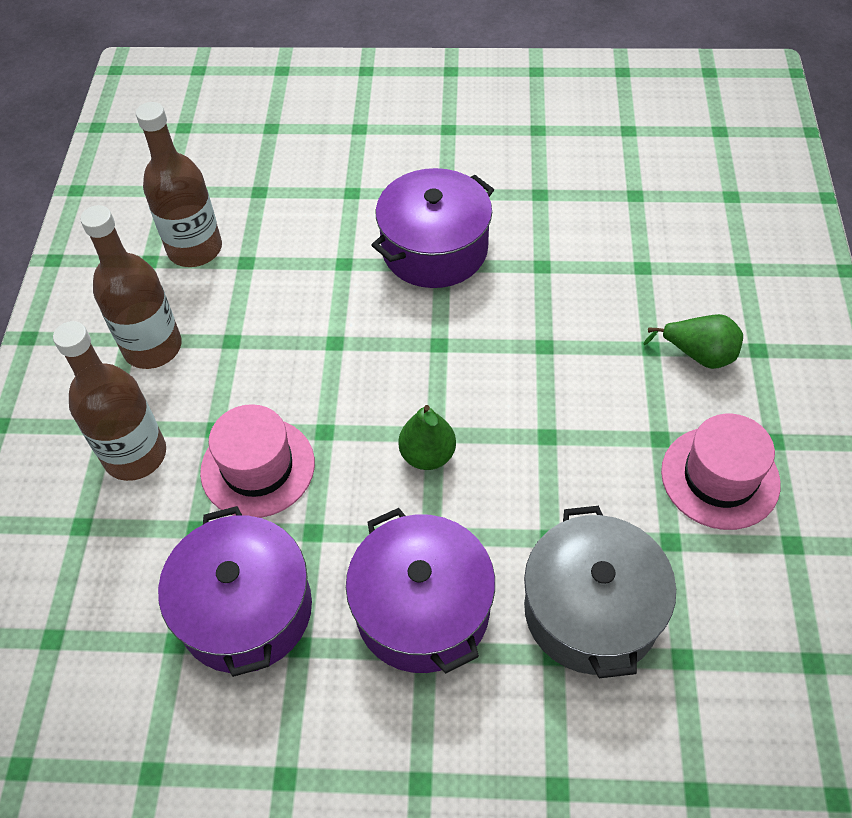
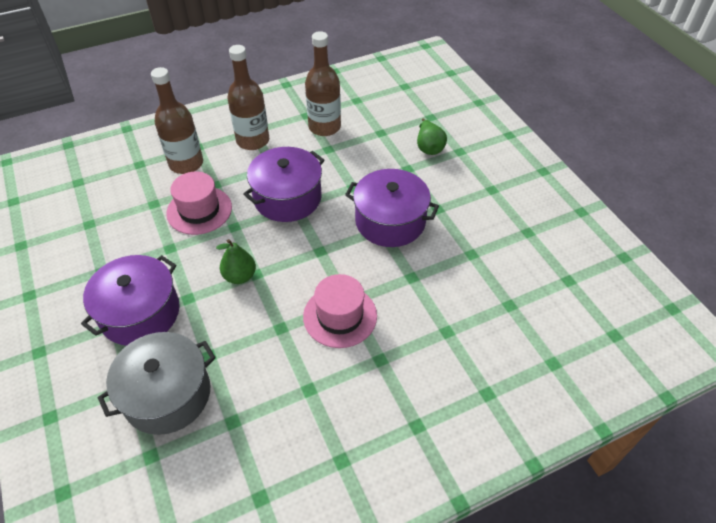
camera: 60 degrees right, 5 degrees down
(246, 609) = (115, 241): purple pot -> purple pot (287, 198)
(699, 354) = (390, 389): green pear -> green pear (429, 147)
(720, 477) = (294, 435): pink hat -> pink hat (340, 316)

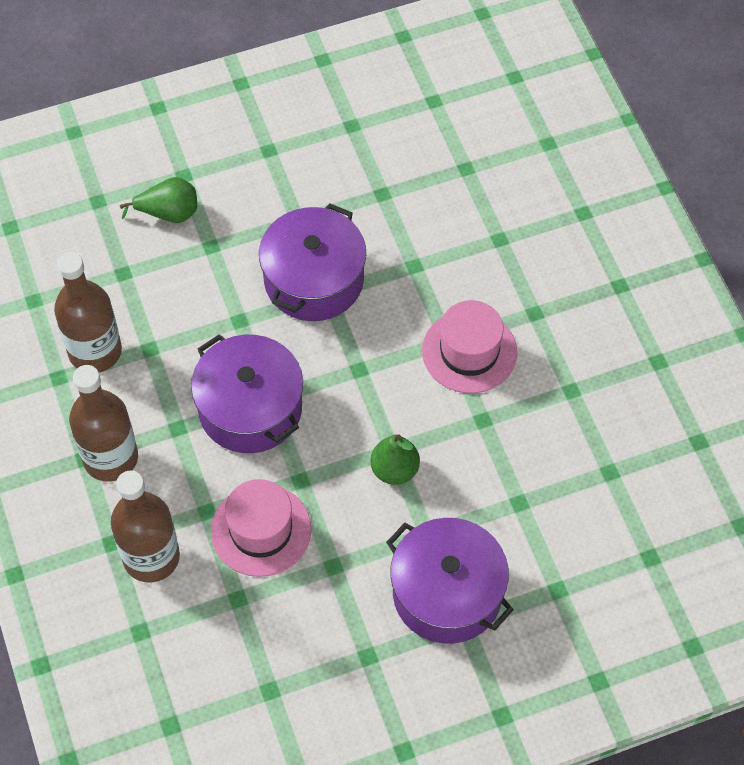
camera: 85 degrees left, 10 degrees up
(167, 394) = (572, 546): grey pot -> none

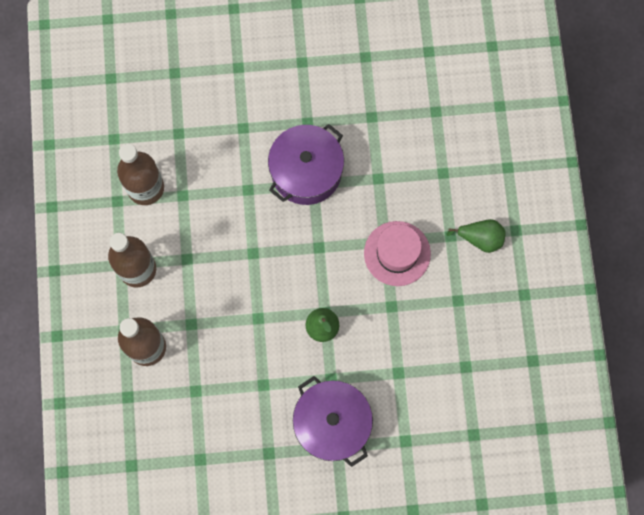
camera: 15 degrees right, 15 degrees up
(169, 213) = (220, 94): green pear -> green pear (480, 238)
(250, 408) = (238, 257): purple pot -> none
(261, 530) = (223, 347): pink hat -> none

